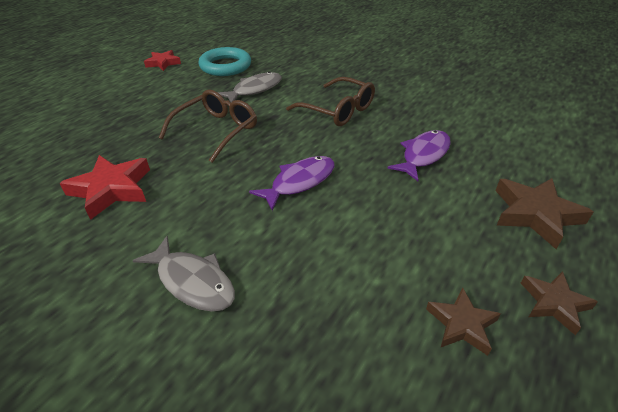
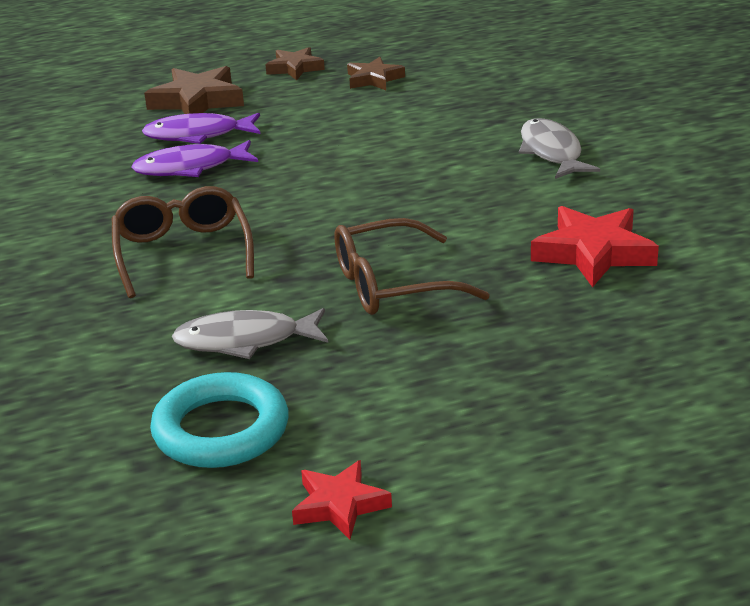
camera: 140 degrees left, 10 degrees down
(299, 182) = (364, 189): purple fish -> purple fish (198, 135)

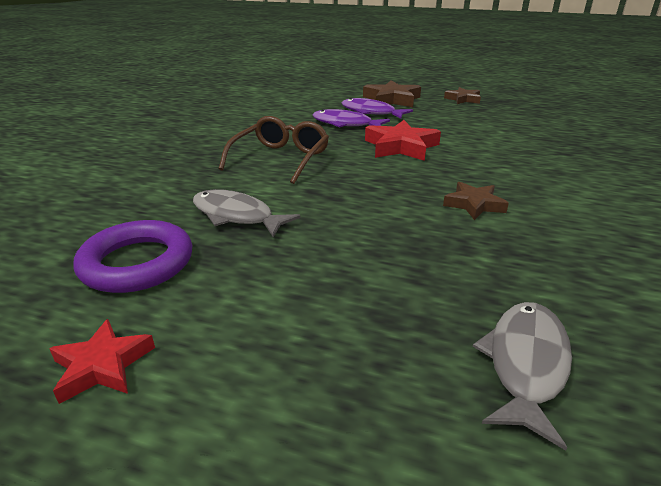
camera: 35 degrees right, 0 degrees up
(221, 430) = (137, 263): turquoise ring -> purple ring
(374, 79) = (504, 114): brown star -> brown star (474, 205)
(391, 285) = (369, 220): brown glasses -> none
(552, 152) = (589, 182): grey fish -> grey fish (525, 364)
(593, 253) = (555, 260): red star -> red star (401, 147)

